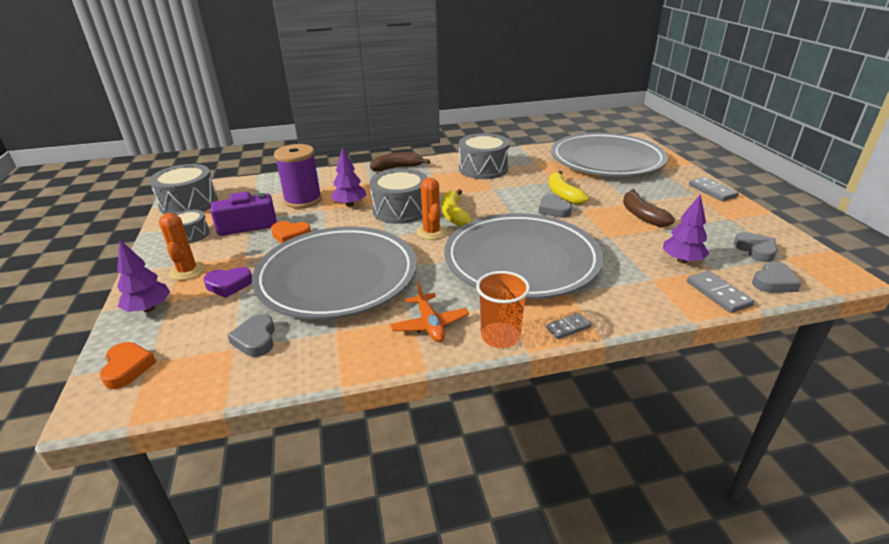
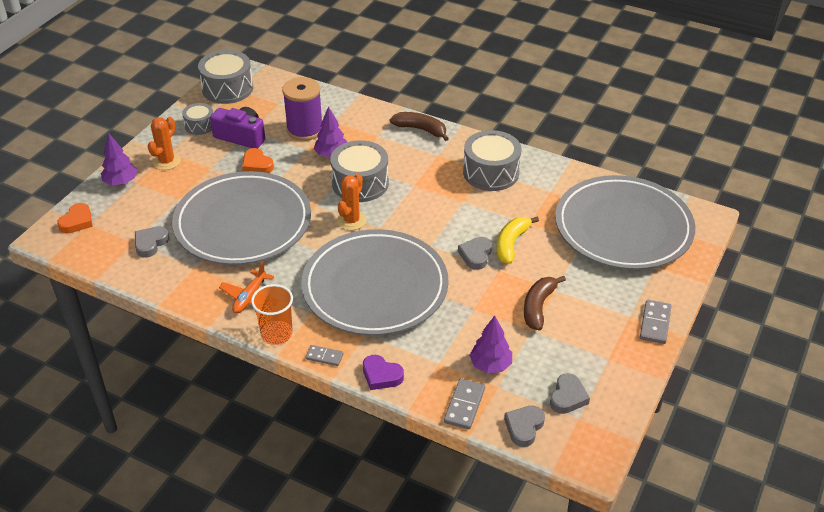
camera: 40 degrees right, 10 degrees up
(229, 285) = (177, 189): purple heart -> purple heart (381, 375)
(454, 215) = (391, 213): yellow banana -> none
(773, 282) = (524, 427): grey heart -> grey heart turned 120 degrees clockwise

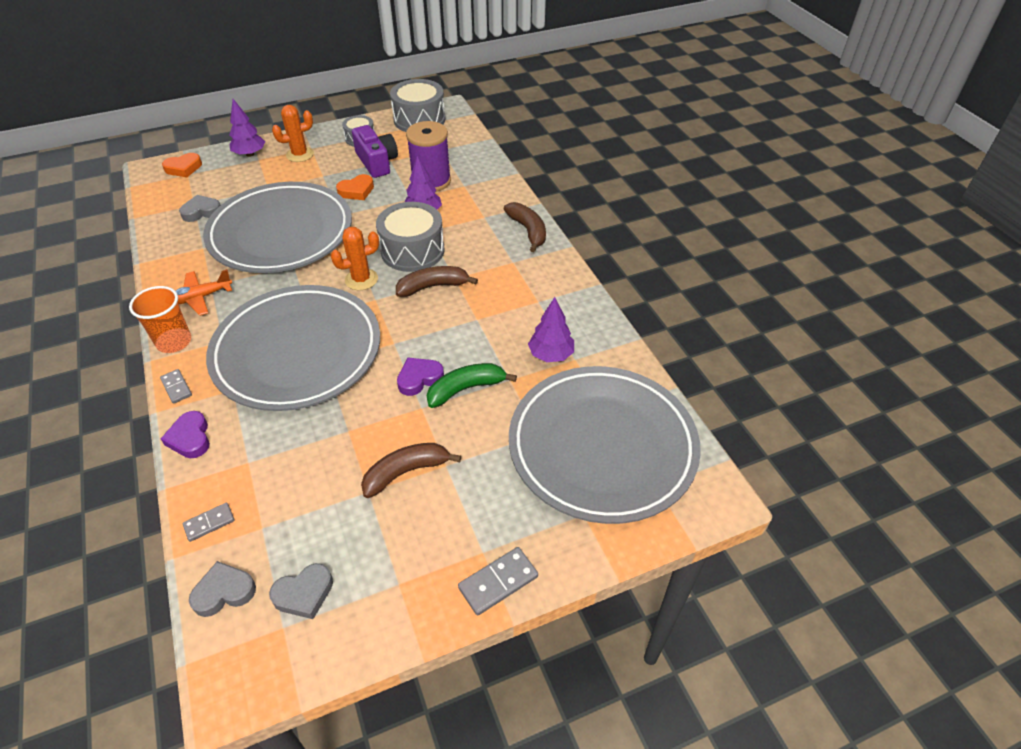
camera: 40 degrees right, 5 degrees up
(257, 165) = (356, 191): orange heart -> orange heart turned 120 degrees counterclockwise
(407, 198) = (433, 286): none -> brown banana
(464, 405) = (209, 523): grey domino -> grey domino, size x0.65
(476, 255) = (419, 378): grey heart -> purple heart
(490, 365) = (285, 499): purple tree -> purple tree (551, 355)
(491, 172) = (539, 306): grey drum -> none
(511, 244) = (466, 389): yellow banana -> green banana

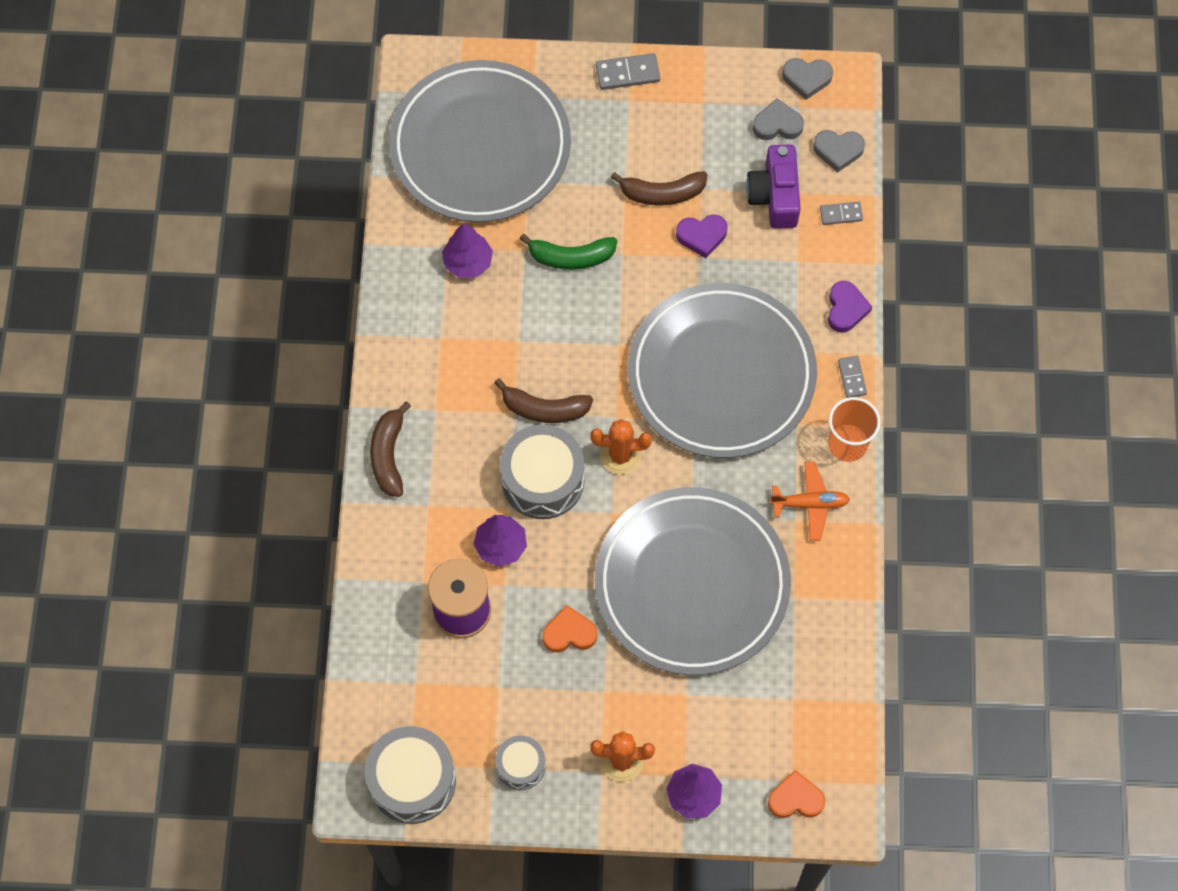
camera: 155 degrees left, 20 degrees up
(201, 212) = (785, 676): grey heart -> grey heart (807, 78)
(377, 162) = (518, 690): purple camera -> purple camera (774, 196)
(419, 378) = (610, 288): purple heart -> purple heart (702, 236)

